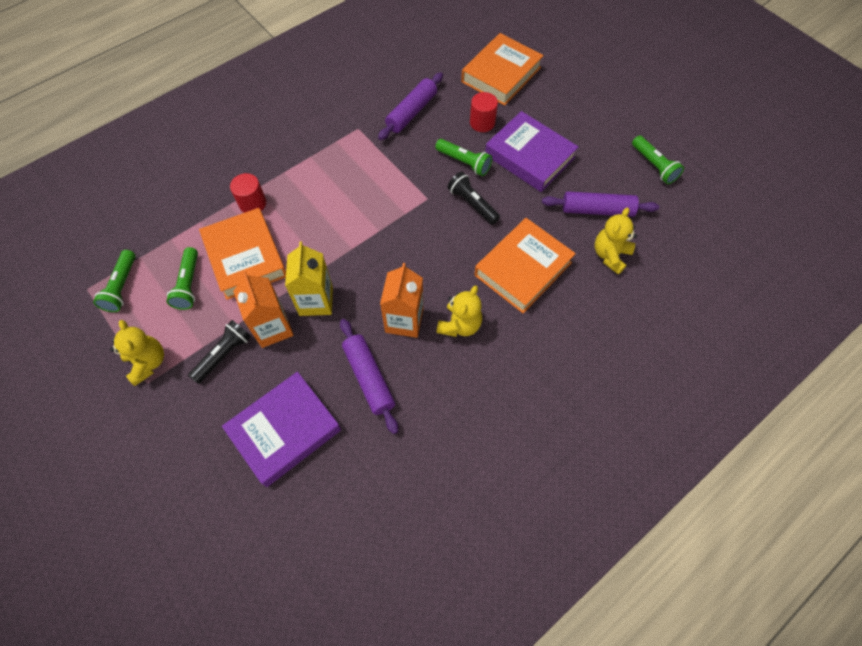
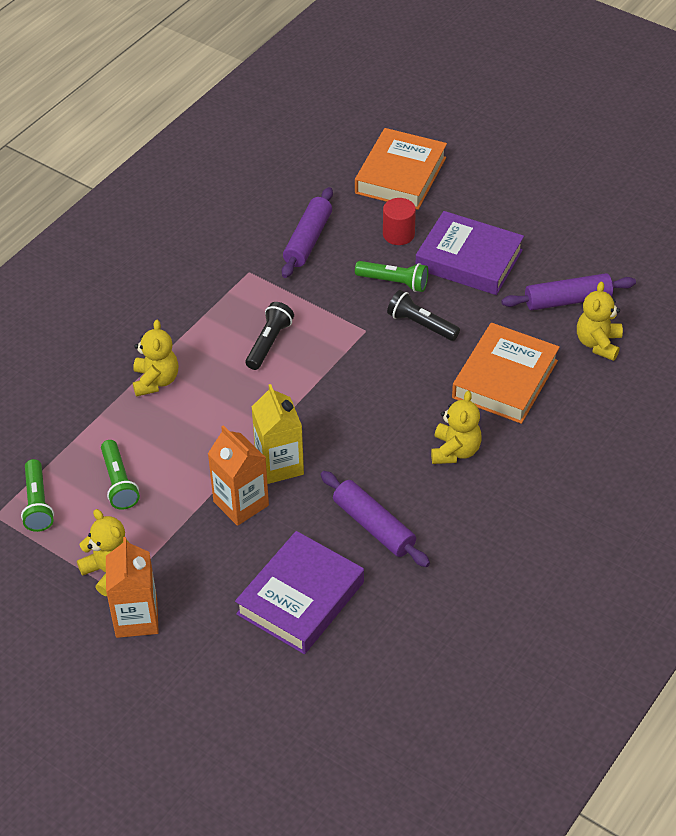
camera: 15 degrees left, 15 degrees down
(224, 355) = (196, 543): black flashlight -> black flashlight (269, 343)
(245, 257) = (174, 439): orange book -> none
(252, 203) = (156, 381): red cylinder -> yellow teddy bear
(404, 320) = (390, 461): orange carton -> orange carton (136, 618)
(654, 165) = (616, 239): green flashlight -> none

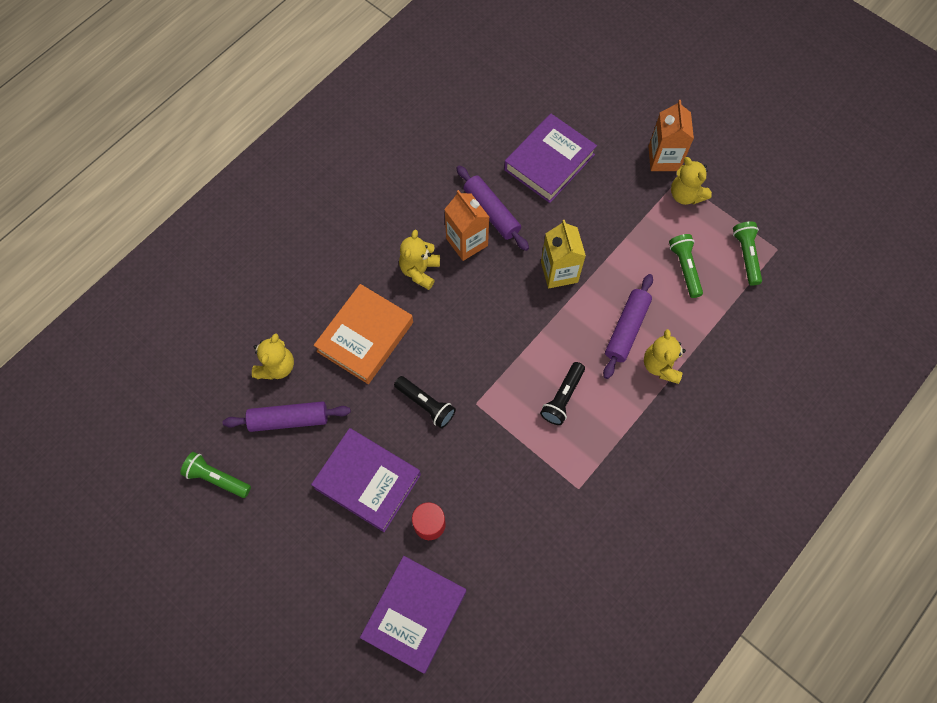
camera: 175 degrees left, 20 degrees up
(241, 503) = (590, 241): orange carton -> orange carton (467, 242)
(308, 240) = (519, 526): purple rolling pin -> purple rolling pin (626, 329)
(394, 282) = (443, 459): green flashlight -> green flashlight (217, 478)
(400, 175) = (414, 614): orange book -> purple book

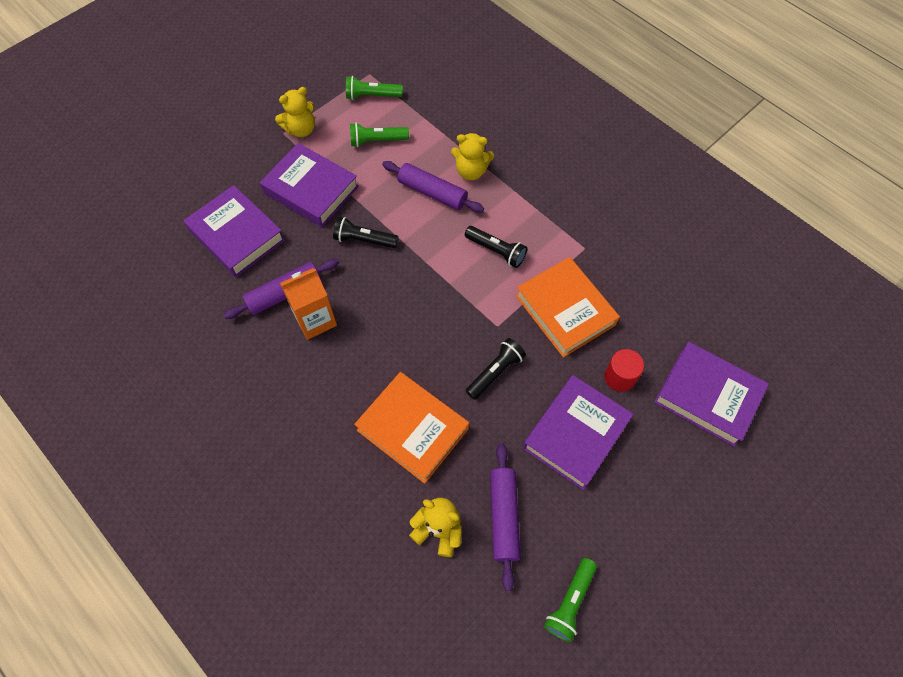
camera: 85 degrees left, 5 degrees down
(420, 271) = (341, 368): yellow teddy bear -> none
(500, 469) = (565, 310): none -> orange book
(559, 272) = (364, 240): yellow carton -> black flashlight
(611, 216) = (311, 190): none -> purple book
(664, 158) = (257, 141): orange carton -> none

